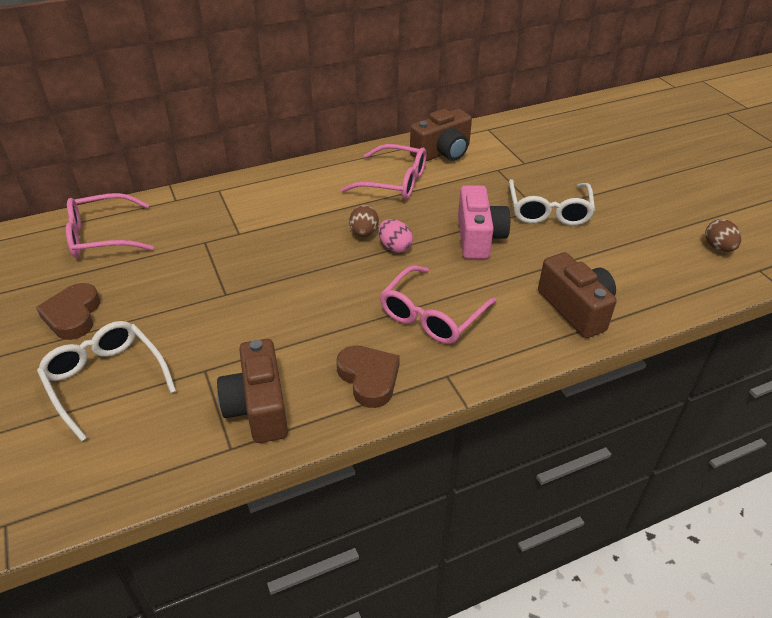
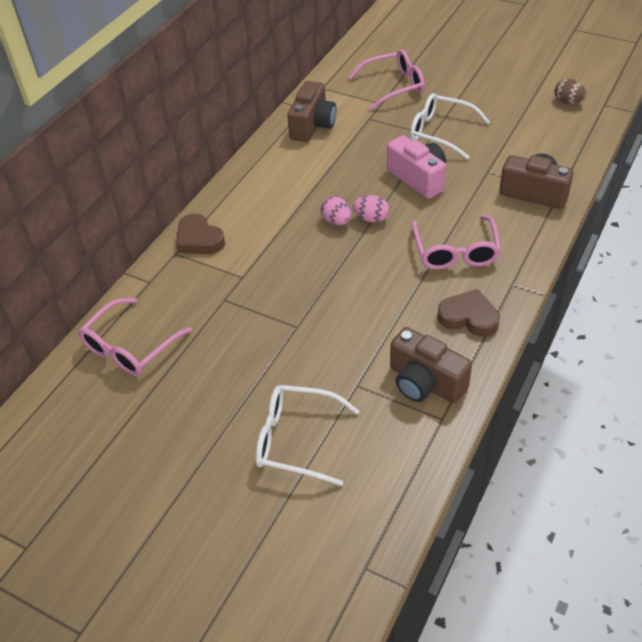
camera: 35 degrees left, 5 degrees up
(73, 315) = (201, 417): brown heart -> brown heart (199, 239)
(364, 233) = (336, 221): brown egg -> pink egg
(394, 182) = (307, 169): pink glasses -> pink glasses (393, 86)
(548, 211) = (440, 132): white glasses -> white glasses turned 150 degrees clockwise

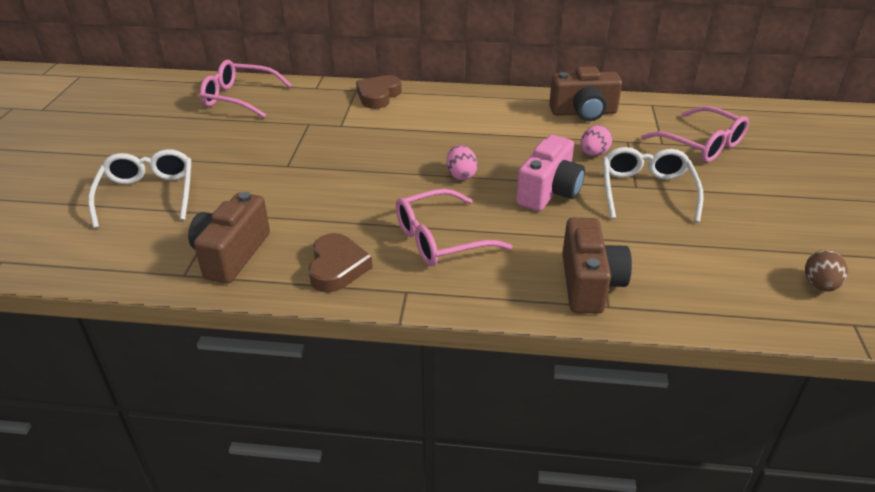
camera: 65 degrees right, 10 degrees down
(336, 221) = (444, 156): pink egg -> pink egg (593, 154)

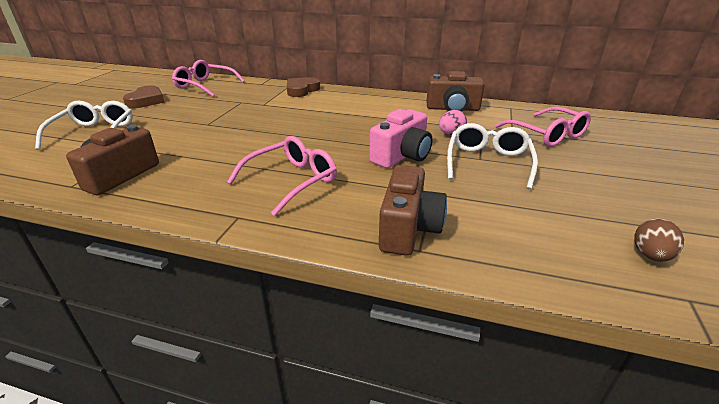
camera: 10 degrees right, 5 degrees down
(337, 267) = (193, 193): brown heart -> brown heart (146, 101)
(440, 239) = (292, 181): pink glasses -> pink glasses turned 150 degrees clockwise
(461, 175) = (335, 139): pink egg -> none

